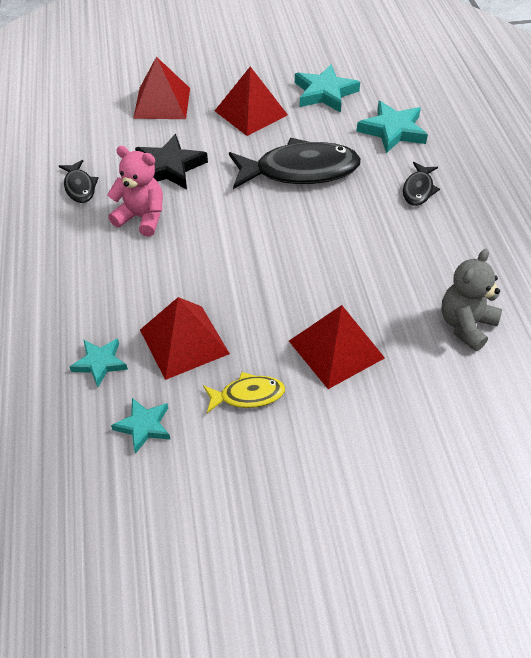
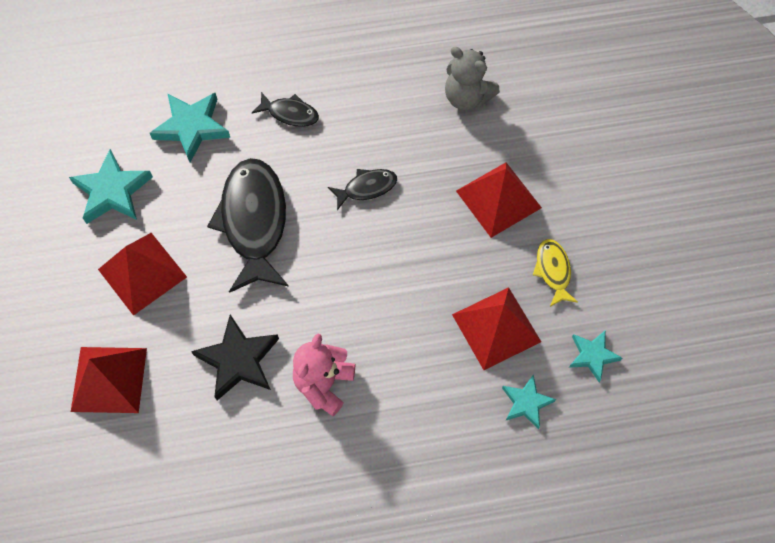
camera: 90 degrees left, 15 degrees up
(80, 187) = (268, 461): black fish -> black fish (367, 188)

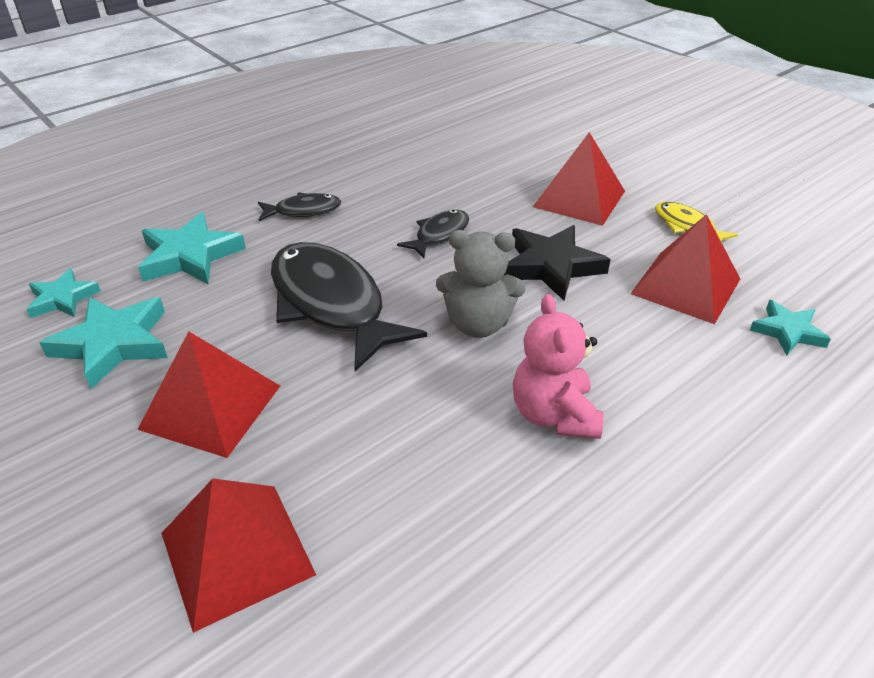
camera: 30 degrees left, 25 degrees down
(238, 360) = (420, 441): black star -> black star (551, 266)
(467, 97) = (477, 148): grey teddy bear -> grey teddy bear (478, 324)
(592, 355) = (798, 269): turquoise star -> turquoise star (62, 298)

